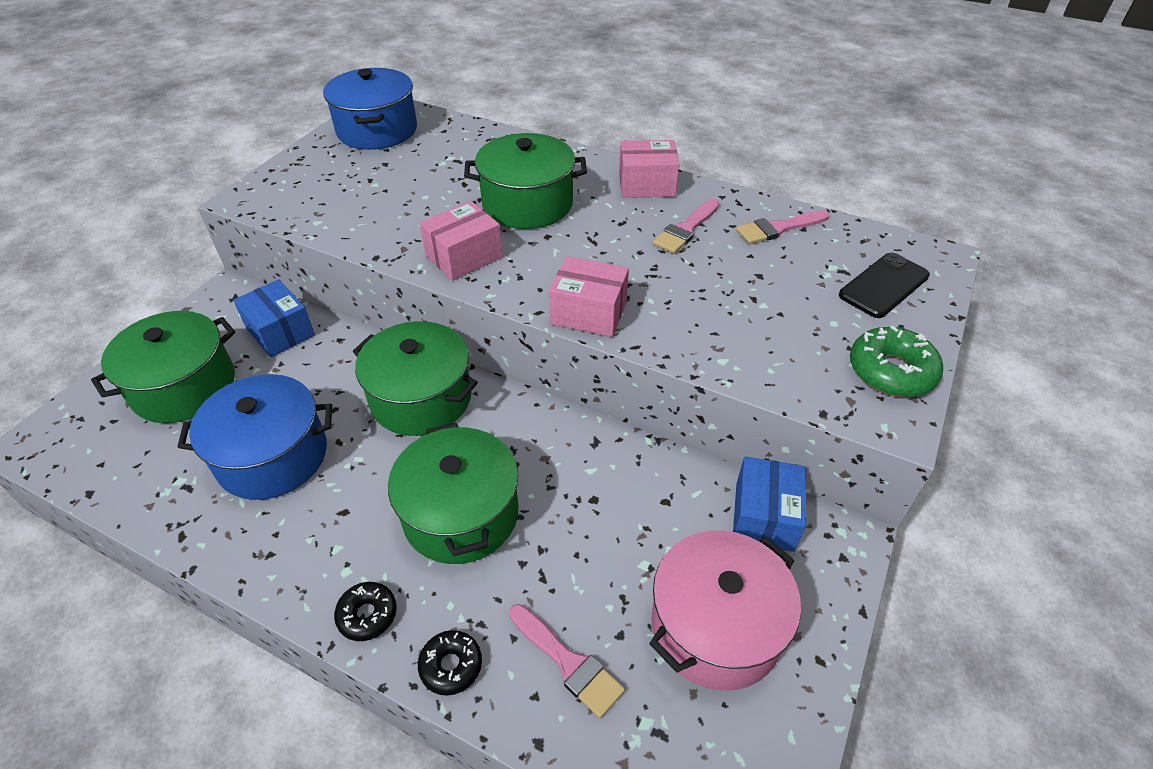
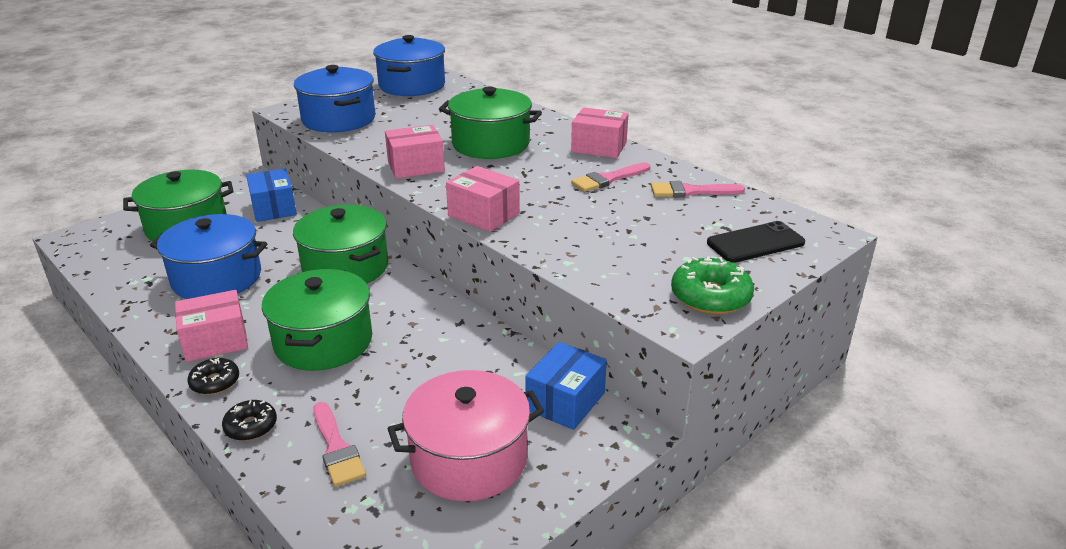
camera: 20 degrees right, 15 degrees down
(321, 201) = (339, 119): none -> blue pot
(330, 552) = (215, 341): none -> pink box

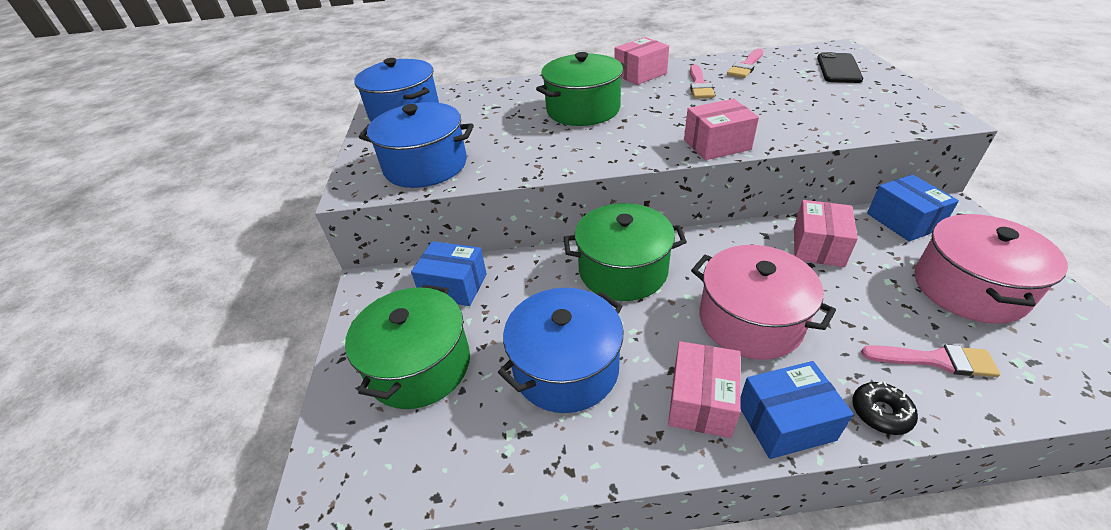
camera: 50 degrees left, 10 degrees up
(215, 382) = (785, 422): black donut -> blue box
(323, 341) = (750, 321): green pot -> pink pot
(416, 166) = (588, 151): pink box -> pink box (818, 246)
(710, 297) = (907, 100): green donut -> none

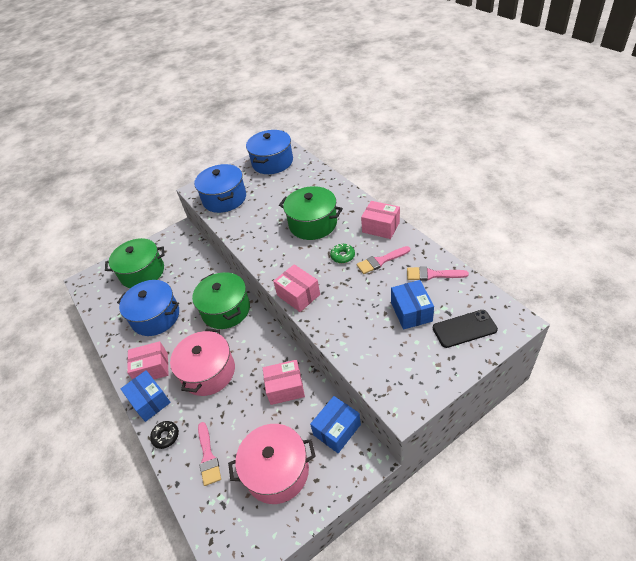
camera: 65 degrees right, 5 degrees up
(454, 286) = (190, 257): blue box -> blue box (411, 312)
(668, 103) = (342, 256): none -> green donut

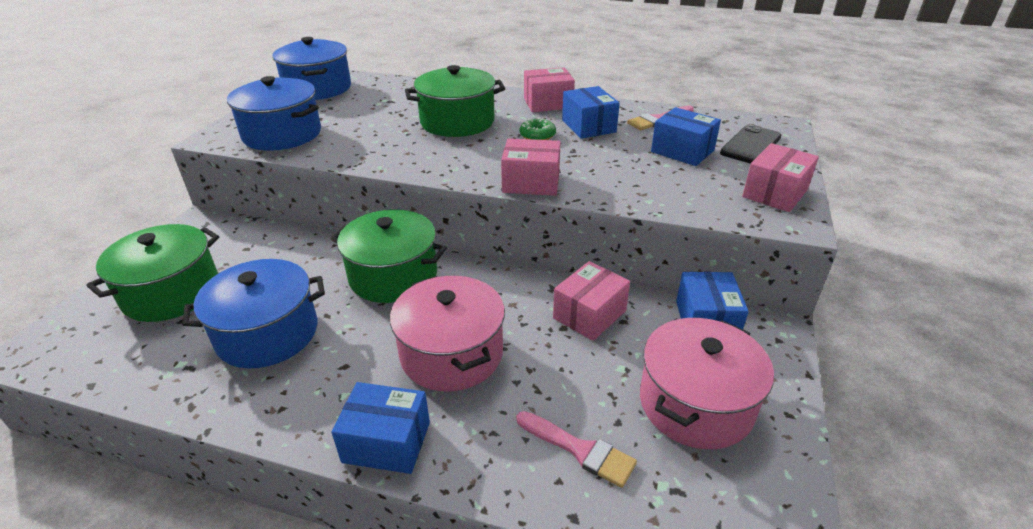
camera: 45 degrees left, 10 degrees down
(152, 368) = (339, 399): pink box -> pink box (775, 193)
(166, 436) = (475, 469): black donut -> none
(381, 261) = (588, 126): pink brush -> blue box

